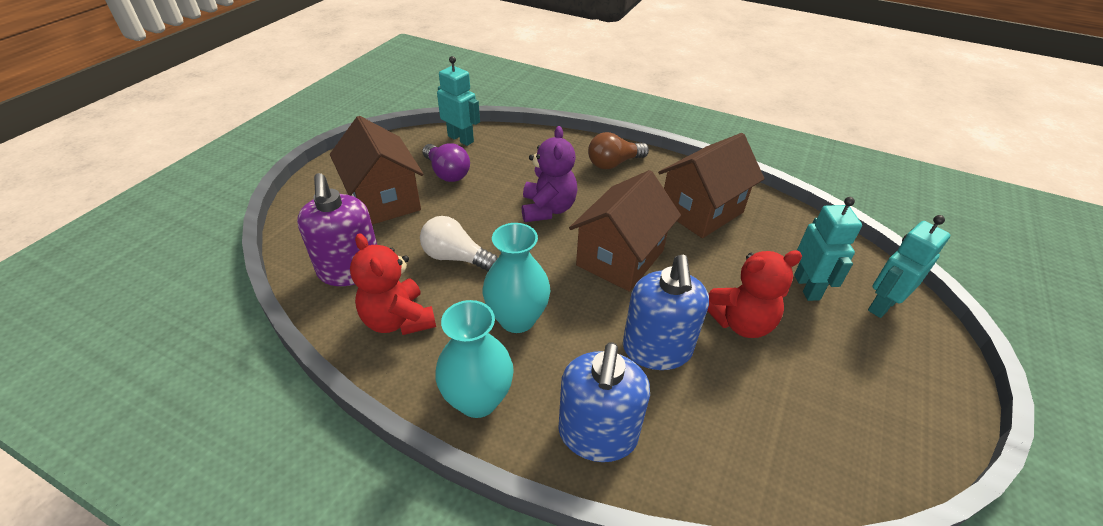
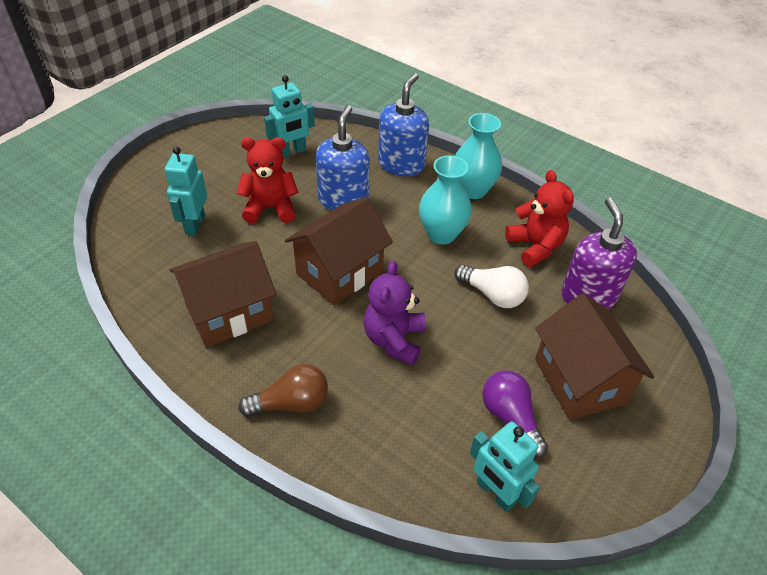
camera: 170 degrees left, 5 degrees up
(882, 305) = (149, 203): turquoise robot -> turquoise robot (292, 152)

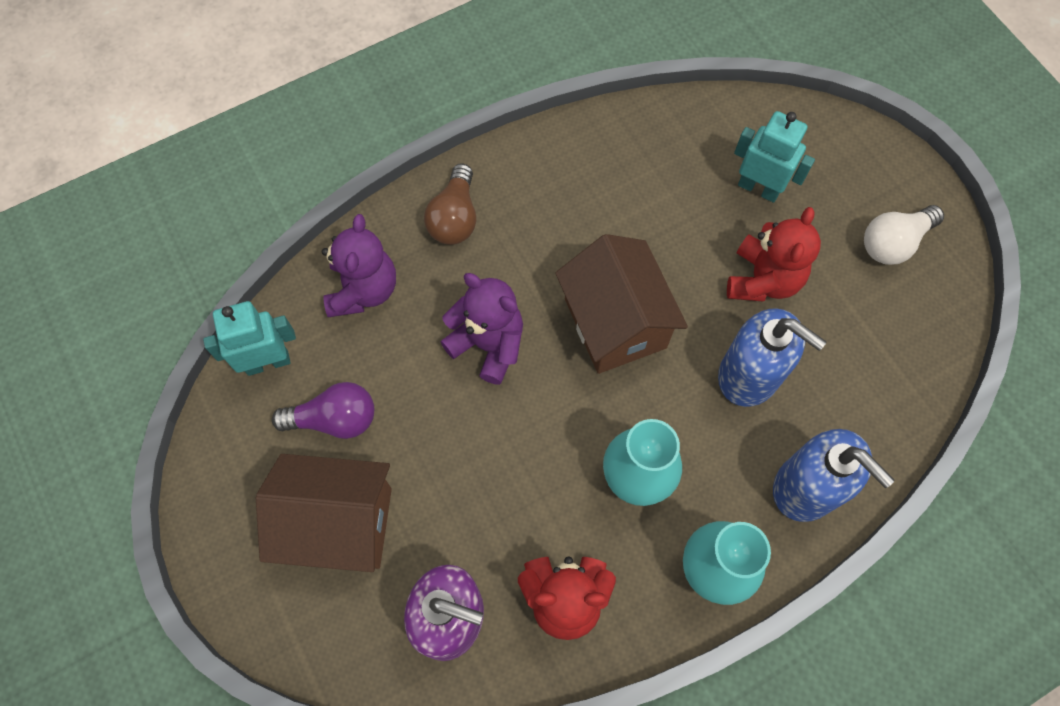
camera: 115 degrees right, 20 degrees up
(229, 312) = (598, 192): brown house -> none
(292, 152) = (880, 342): turquoise robot -> none
(391, 445) = (363, 290): none -> purple teddy bear
(492, 295) = (505, 490): white light bulb -> white light bulb (893, 243)

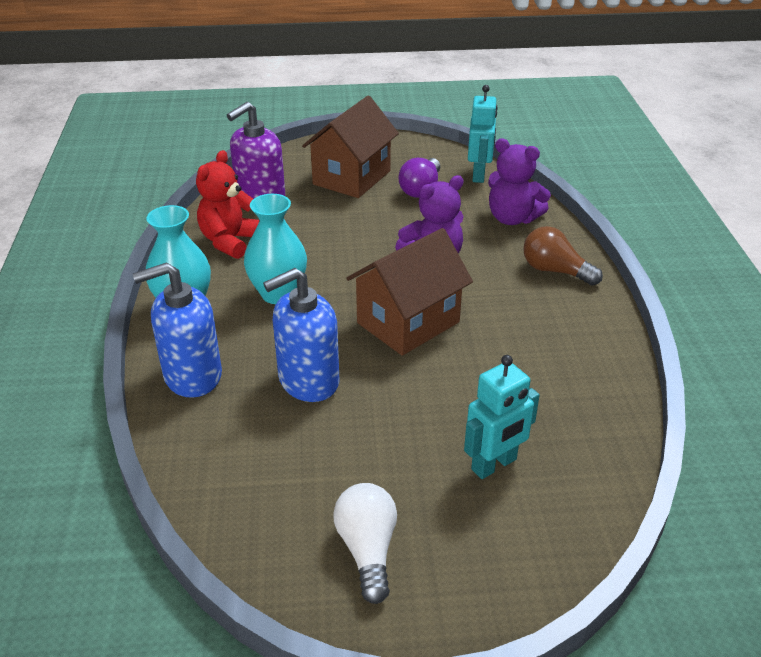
camera: 115 degrees right, 30 degrees down
(615, 323) = (408, 322): brown house -> brown house turned 45 degrees counterclockwise
(763, 280) = (390, 425): red teddy bear -> none

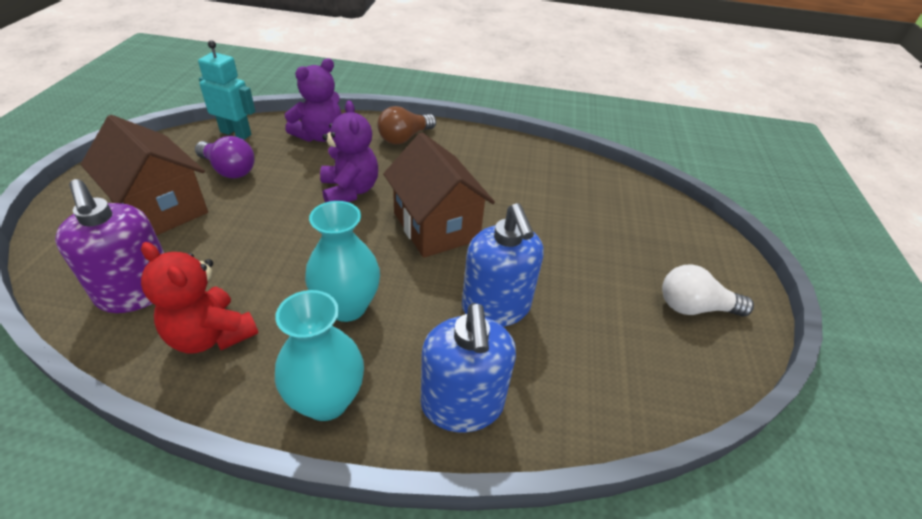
camera: 80 degrees left, 5 degrees up
(494, 465) = (610, 223): turquoise robot -> none

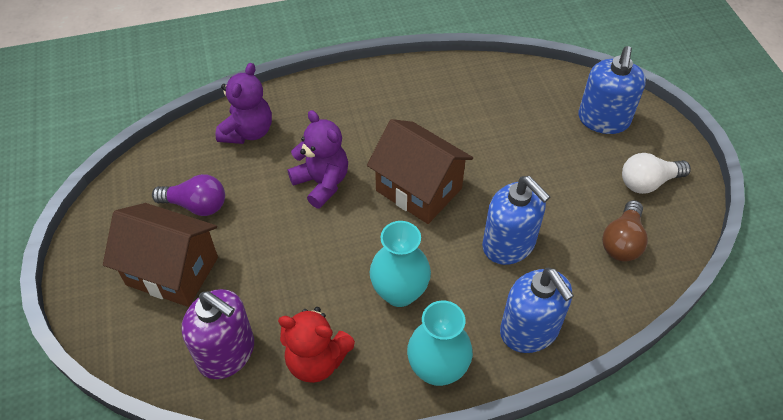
camera: 20 degrees left, 10 degrees up
(236, 133) = (165, 161): turquoise robot -> none
(404, 138) = (328, 102): brown light bulb -> brown light bulb (622, 241)
(669, 235) = (603, 120): none -> blue soap dispenser

